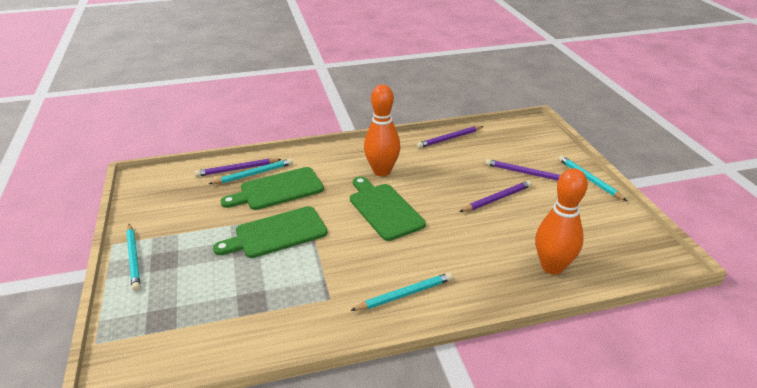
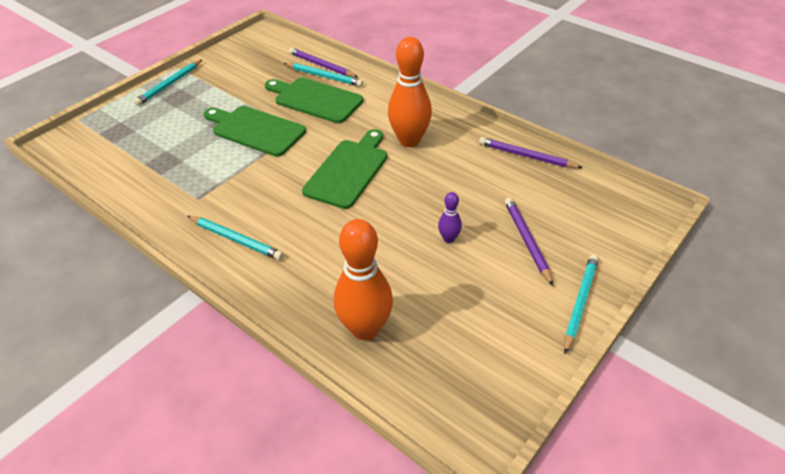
camera: 55 degrees right, 10 degrees up
(497, 198) = (449, 238): purple pencil -> purple bowling pin

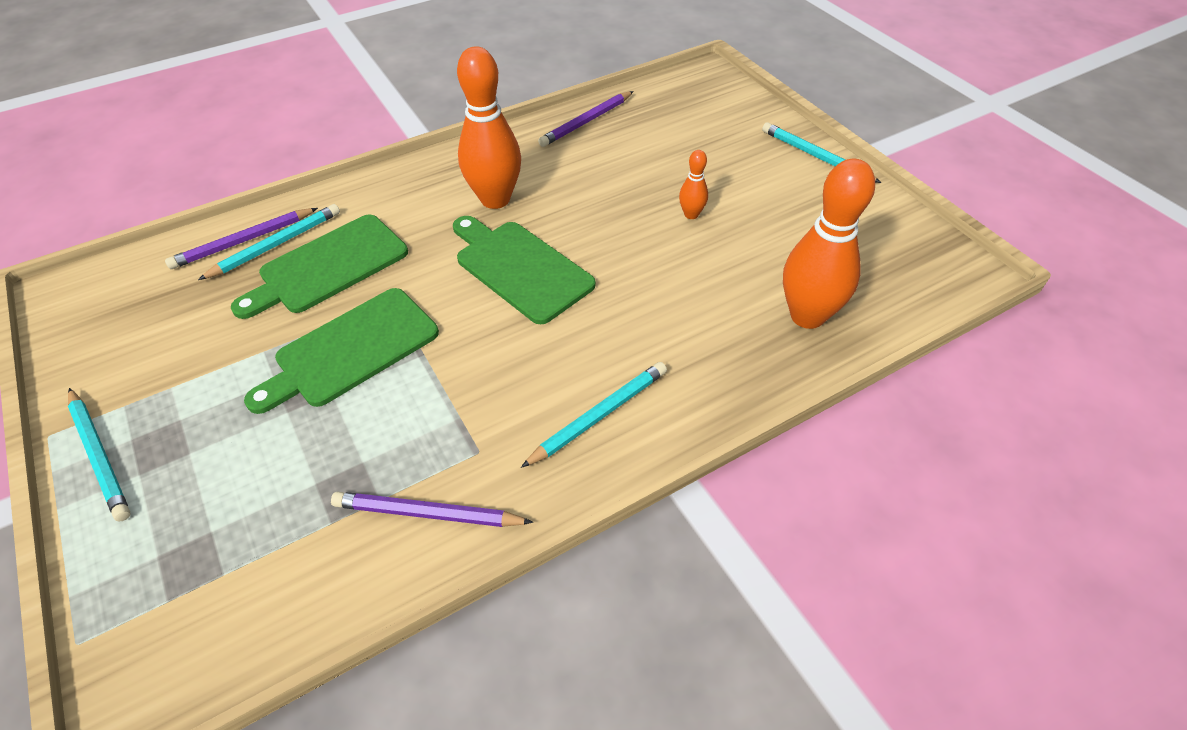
camera: 70 degrees left, 5 degrees up
(449, 238) = (691, 214): purple bowling pin -> orange bowling pin
(526, 241) = (719, 162): purple pencil -> purple pencil (427, 513)

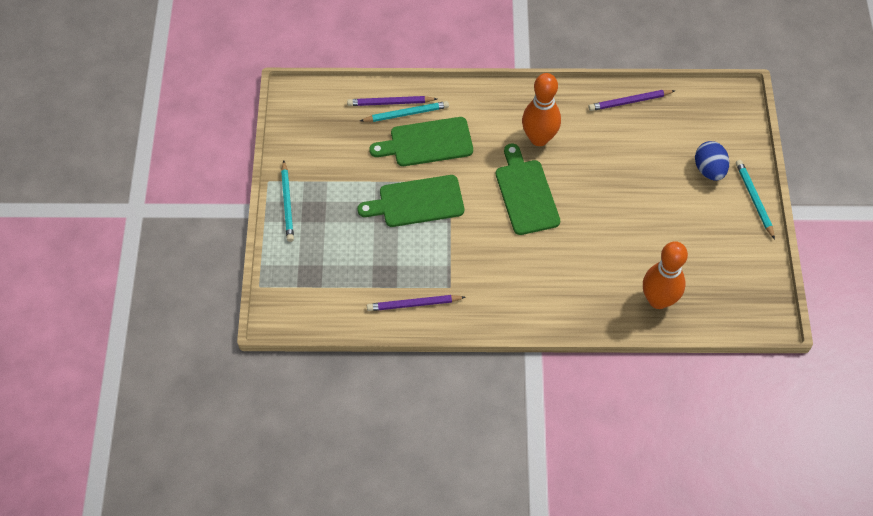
camera: 30 degrees right, 10 degrees up
(427, 513) = (413, 304): purple pencil -> purple pencil turned 45 degrees counterclockwise
(599, 415) = (515, 298): turquoise pencil -> none
(691, 214) = (644, 204): orange bowling pin -> none
(737, 149) = (709, 170): none -> blue egg

